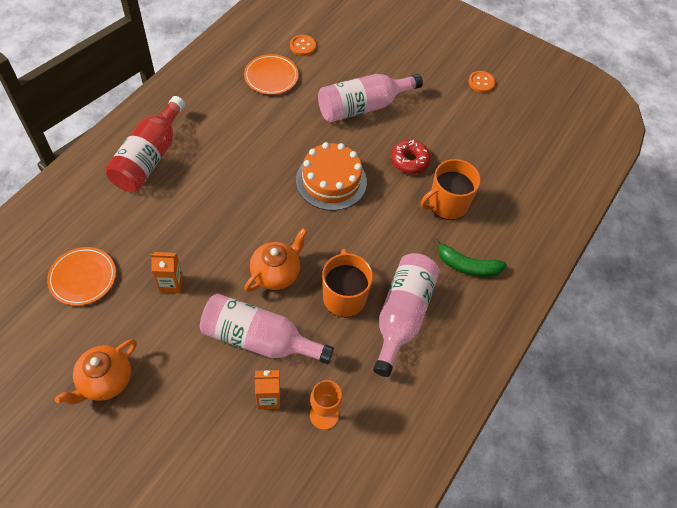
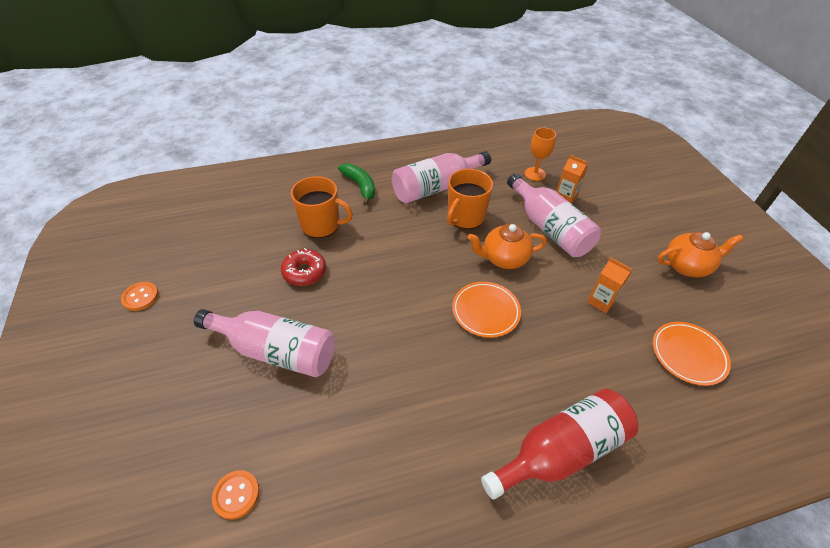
camera: 135 degrees left, 10 degrees down
(271, 76) = (325, 470): orange plate -> orange plate (485, 311)
(331, 181) = (390, 298): orange cake -> none

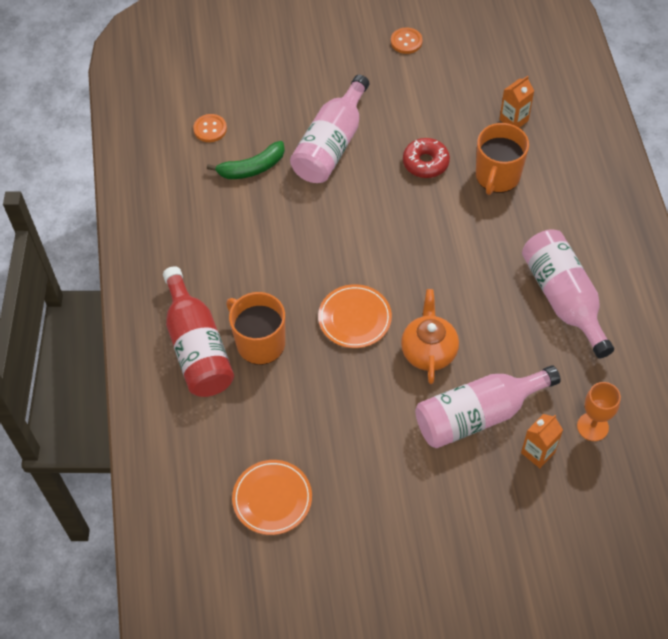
camera: 100 degrees right, 10 degrees up
(360, 186) = (568, 215): green banana -> green banana (252, 168)
(465, 217) = (503, 323): orange mug -> orange mug (259, 343)
(601, 301) = (353, 436): orange carton -> orange carton (513, 120)
(687, 266) = (397, 559): orange teapot -> none

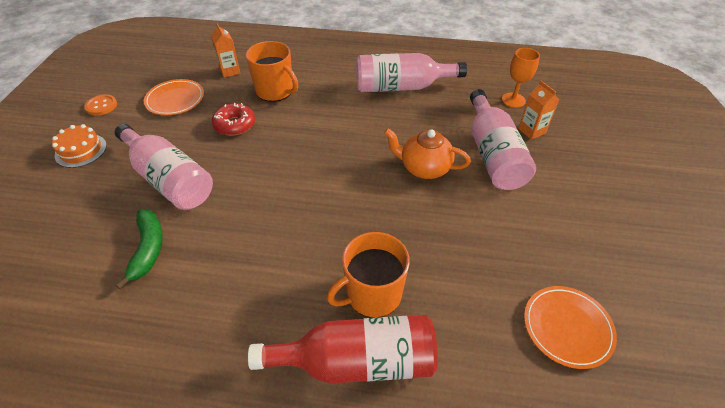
camera: 75 degrees left, 10 degrees down
(210, 129) = (65, 277): orange button -> none
(341, 61) = (81, 150): none -> orange cake
(354, 318) = (372, 209): orange plate -> orange plate (175, 99)

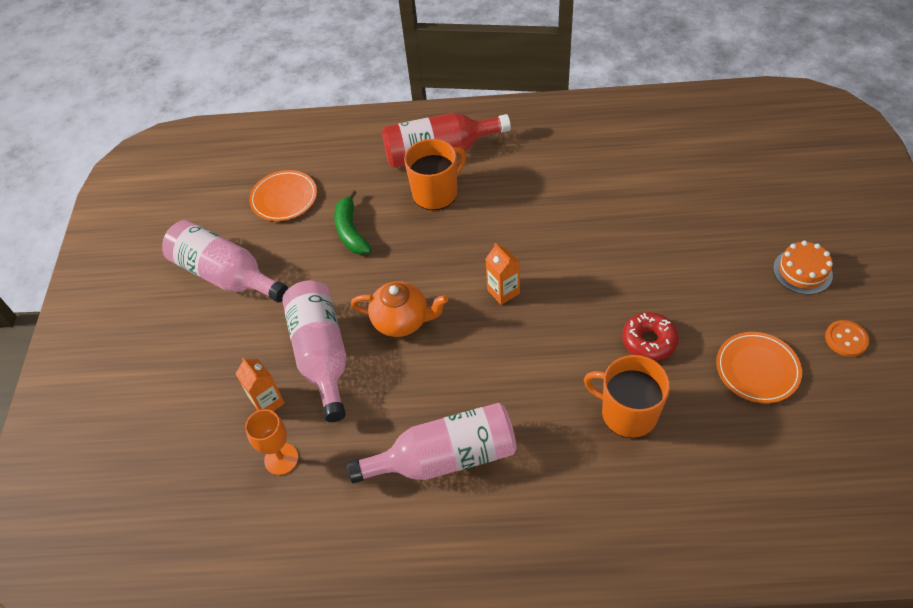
camera: 175 degrees right, 5 degrees up
(148, 249) = (641, 191): green banana -> green banana (351, 231)
(169, 179) = (674, 256): pink bottle -> pink bottle (226, 275)
(230, 71) = (720, 444): orange carton -> orange carton (503, 291)

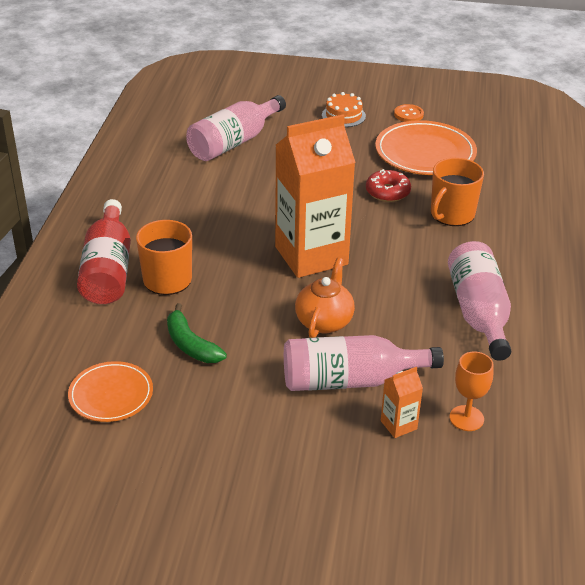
camera: 85 degrees left, 15 degrees down
(226, 275) = (211, 453): pink bottle -> pink bottle (234, 142)
(351, 231) = (191, 344): green banana -> green banana turned 60 degrees clockwise
(503, 291) = (311, 255): orange carton -> orange carton, size x2.50
(757, 369) = (425, 153): orange plate -> orange plate, size x1.62

